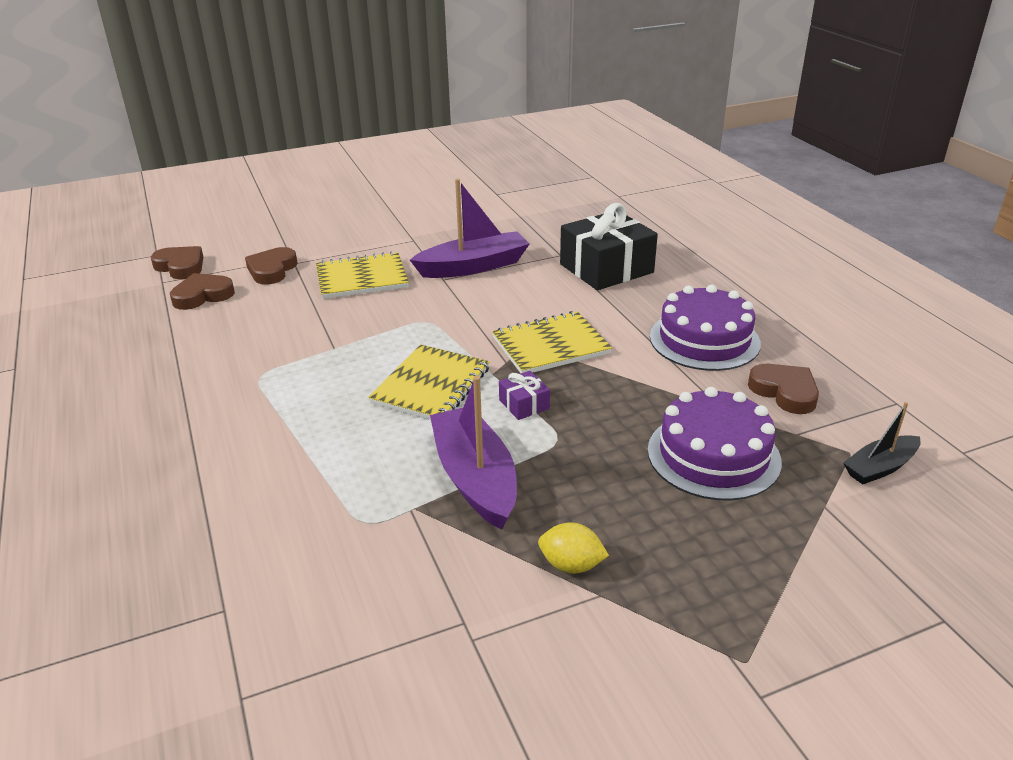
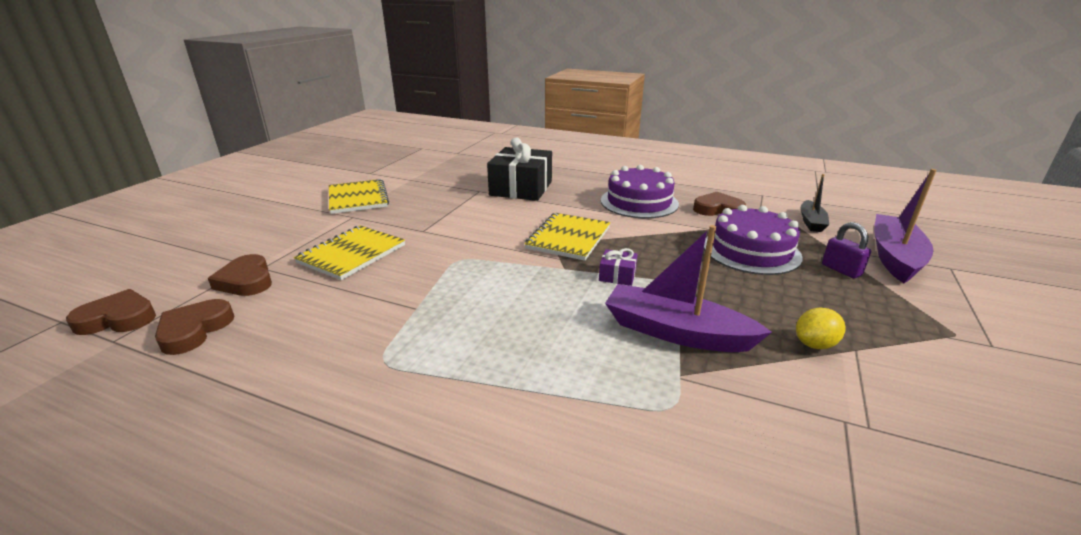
camera: 45 degrees left, 5 degrees down
(431, 386) = (539, 295): yellow notebook -> yellow notebook (358, 198)
(473, 266) = (432, 216): purple boat -> purple boat (894, 257)
(775, 532) = (841, 270): none -> purple padlock

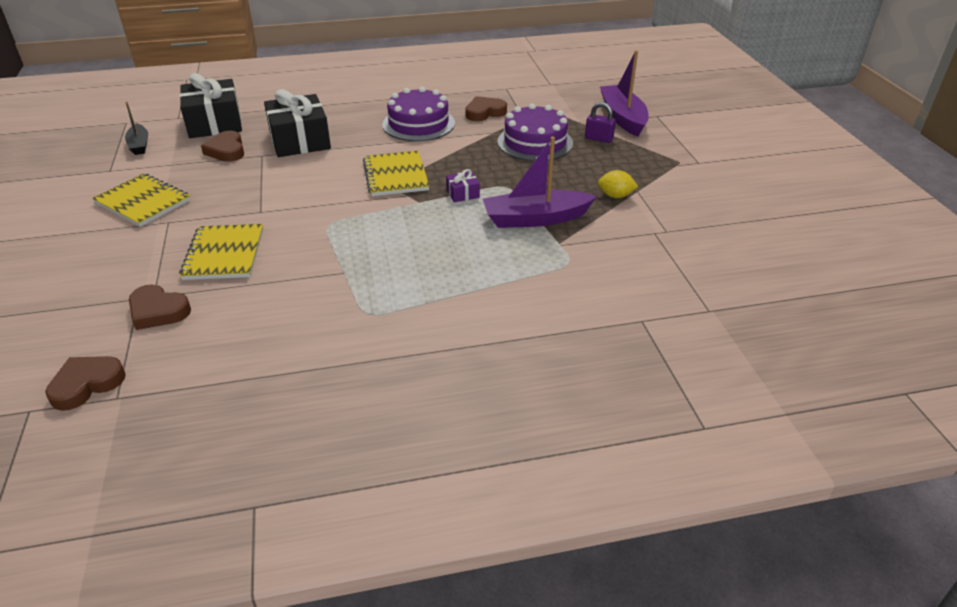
camera: 35 degrees left, 10 degrees up
(194, 330) = (180, 360): brown heart -> brown heart (226, 150)
(475, 162) = (214, 123): none -> black gift
(811, 222) = (557, 104): black boat -> black boat (139, 145)
(815, 344) = (615, 196): yellow lemon -> yellow lemon turned 75 degrees clockwise

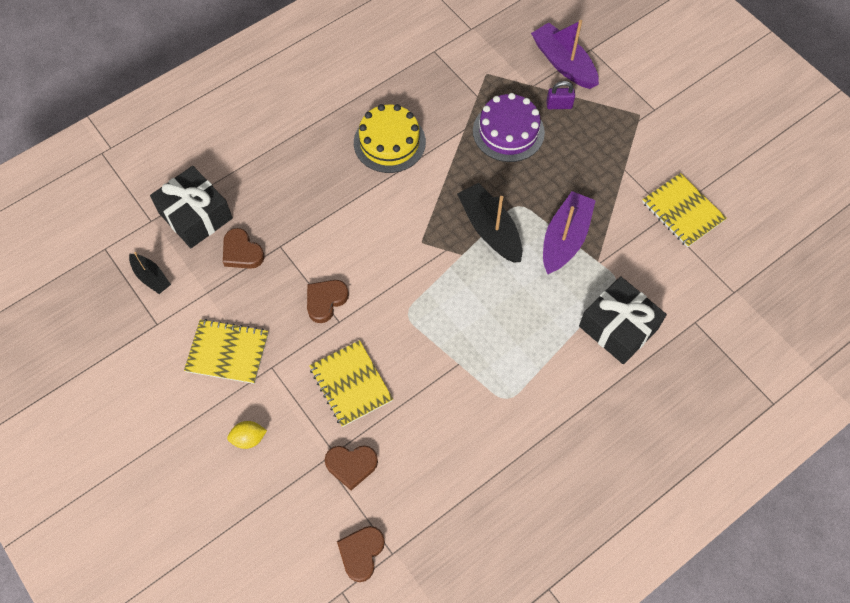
camera: 25 degrees left, 25 degrees up
(299, 140) = (298, 211): black gift -> black gift (618, 327)
(396, 175) = (419, 227): yellow notebook -> yellow notebook (682, 211)
(418, 124) = (389, 142): purple cake -> yellow cake
(463, 193) = (490, 229): purple gift -> black boat
(484, 112) = (438, 100): brown heart -> brown heart (325, 301)
(535, 219) = (565, 239): purple boat -> purple boat turned 150 degrees clockwise
(615, 196) = (611, 183): yellow lemon -> yellow lemon (249, 438)

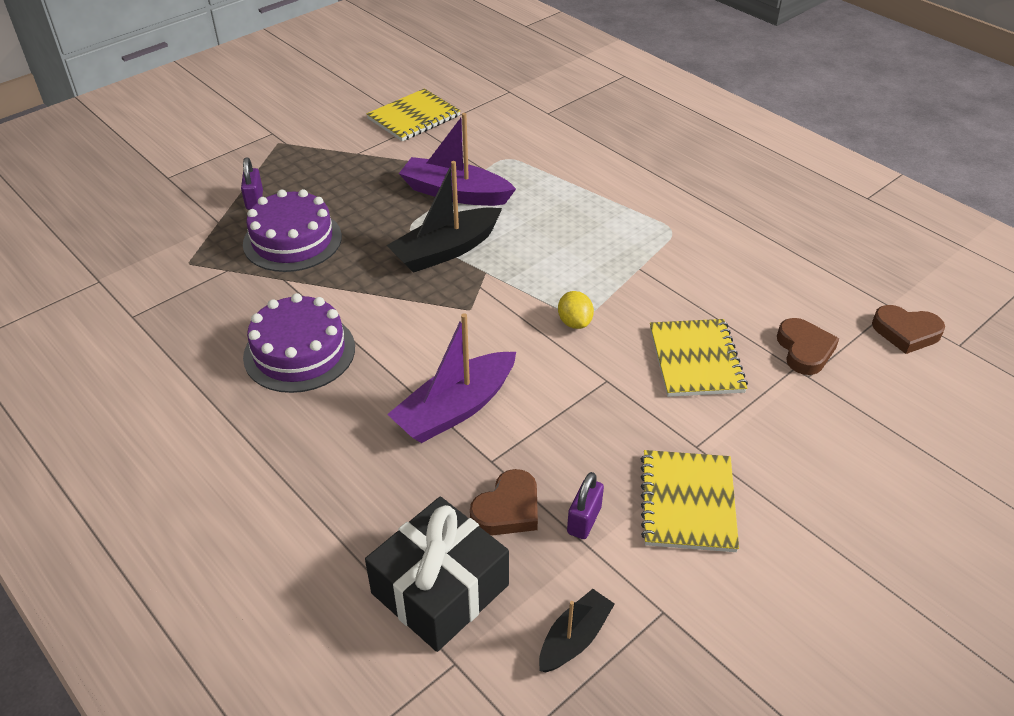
camera: 95 degrees left, 20 degrees down
(226, 292) = (584, 520): none -> purple padlock
(249, 438) = (811, 458): yellow lemon -> yellow lemon (574, 322)
(325, 301) = (577, 397): brown heart -> none
(351, 384) = (695, 360): yellow notebook -> yellow notebook turned 60 degrees counterclockwise
(389, 142) = (299, 352): yellow cake -> purple cake
(563, 63) = (186, 198): purple boat -> purple boat (455, 409)
(618, 327) = (564, 157): black gift -> none

